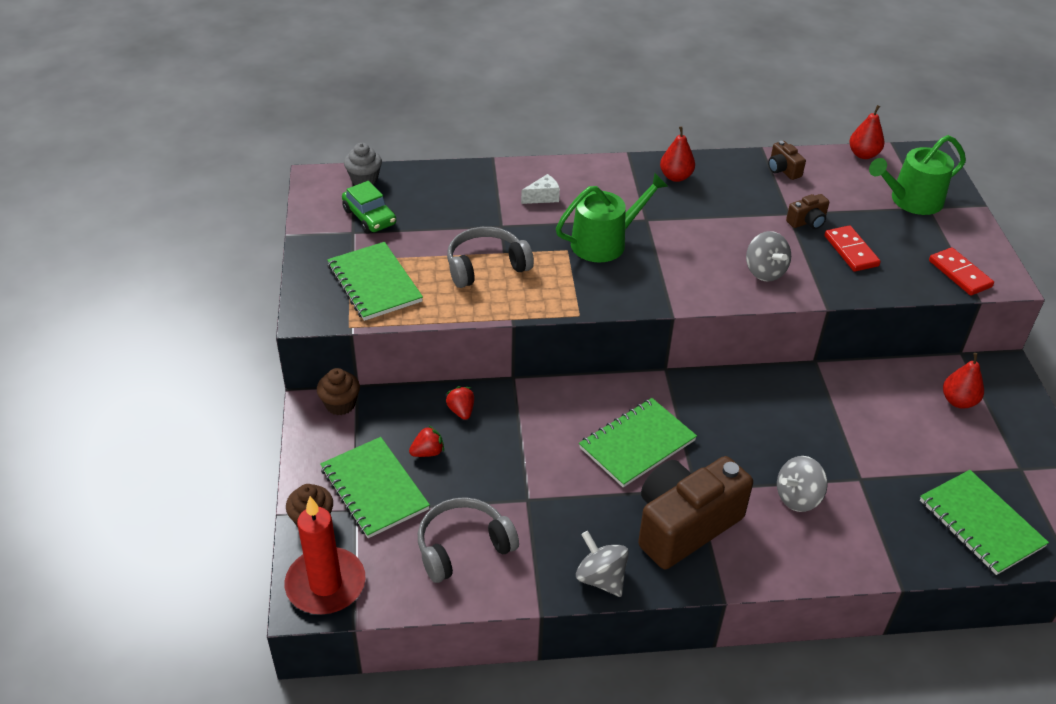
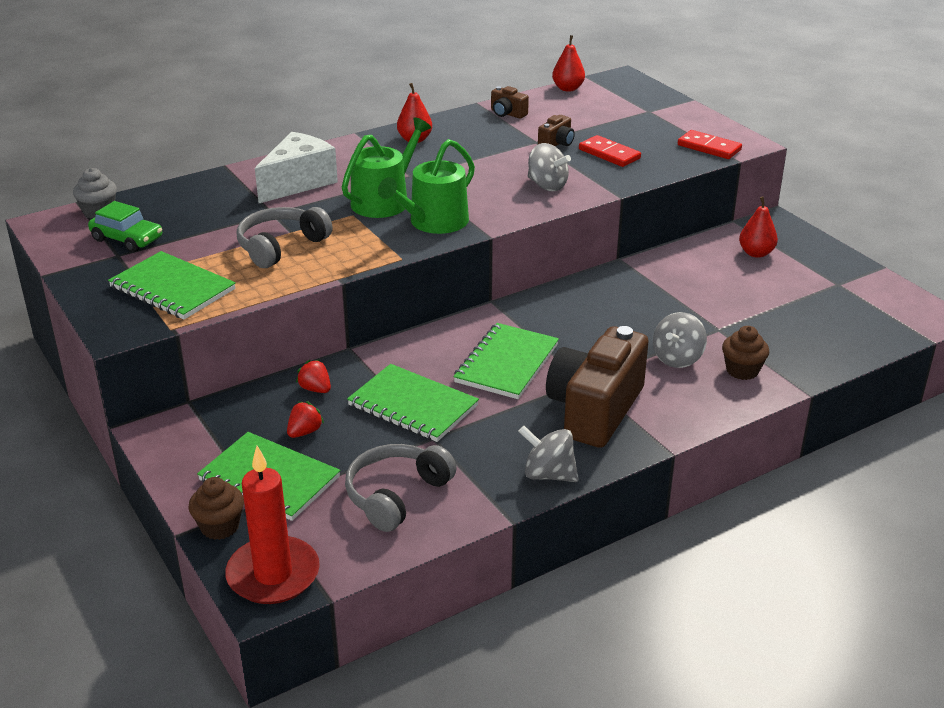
camera: 25 degrees left, 10 degrees down
(340, 404) = (181, 422): brown cupcake -> brown cupcake (742, 370)
(543, 197) = (298, 182): white cheese -> white cheese, size x2.12
(911, 200) = (631, 110): green watering can -> green watering can (433, 222)
(980, 524) = (836, 330): green notebook -> green notebook (412, 406)

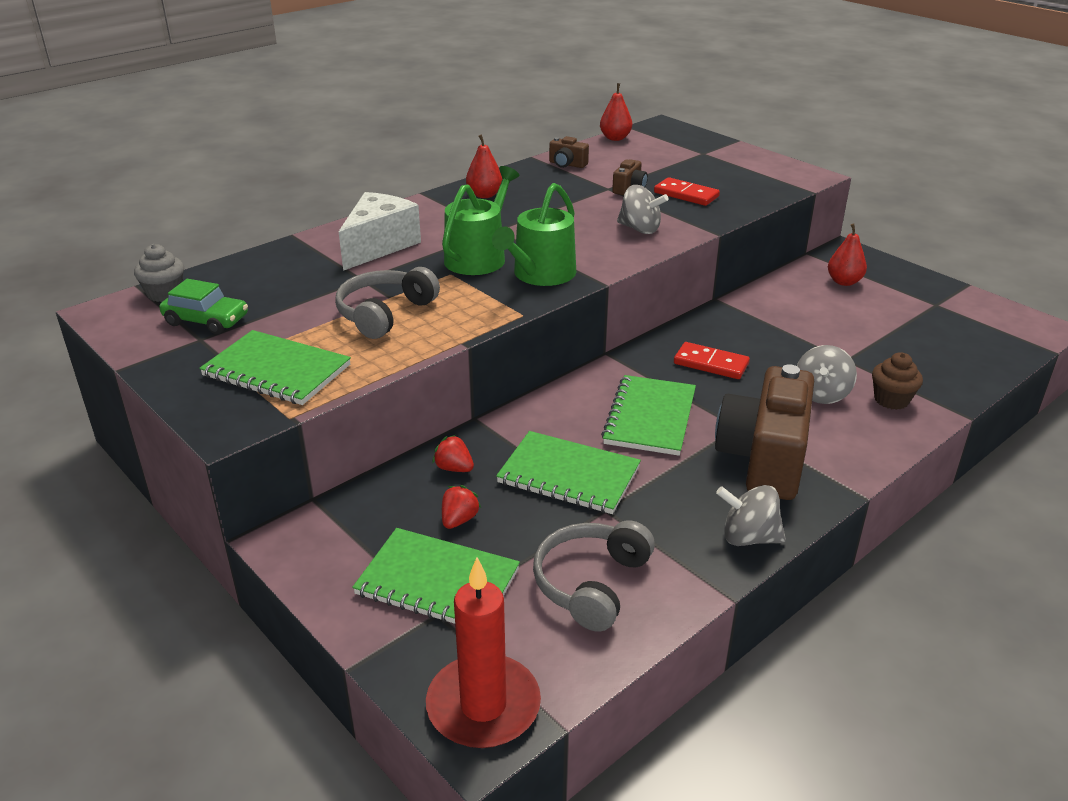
camera: 10 degrees left, 0 degrees up
(220, 527) = (398, 651): brown cupcake -> none
(709, 147) = (779, 182): red domino -> red domino (711, 364)

